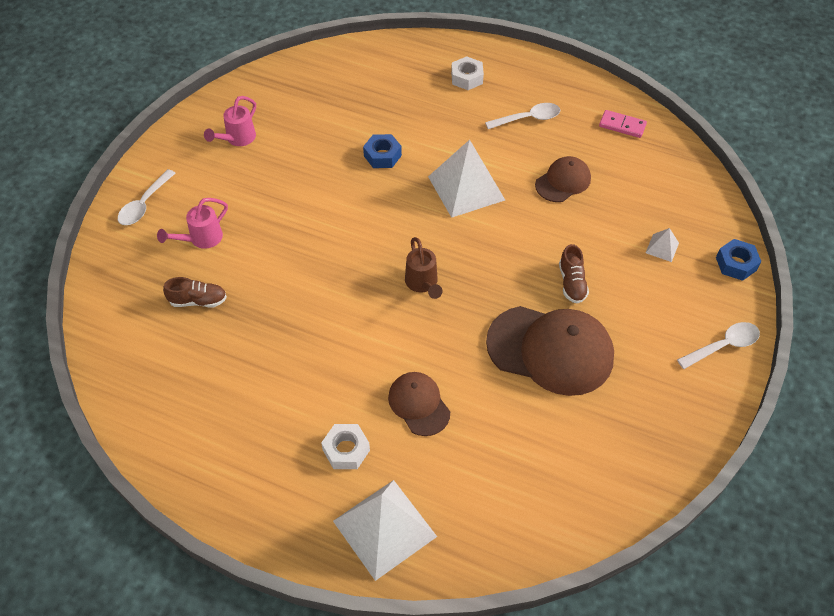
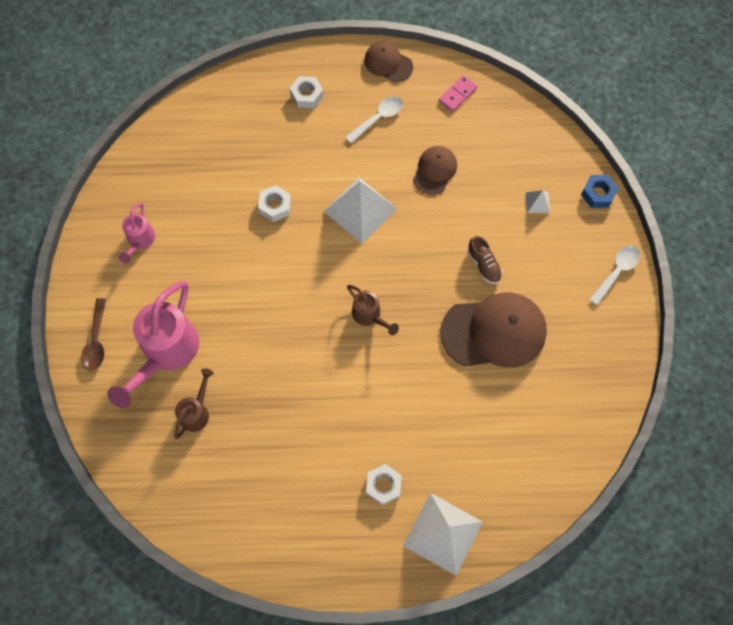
camera: 25 degrees left, 15 degrees up
(144, 204) = (96, 341): white spoon -> brown spoon
(198, 301) = (197, 411): brown shoe -> brown watering can
(201, 239) = (166, 353): pink watering can -> pink watering can, size x1.93
(382, 155) = (275, 206): blue nut -> white nut
(419, 404) = (418, 423): brown cap -> brown cap (388, 63)
(622, 126) = (458, 94): pink domino -> pink domino turned 45 degrees counterclockwise

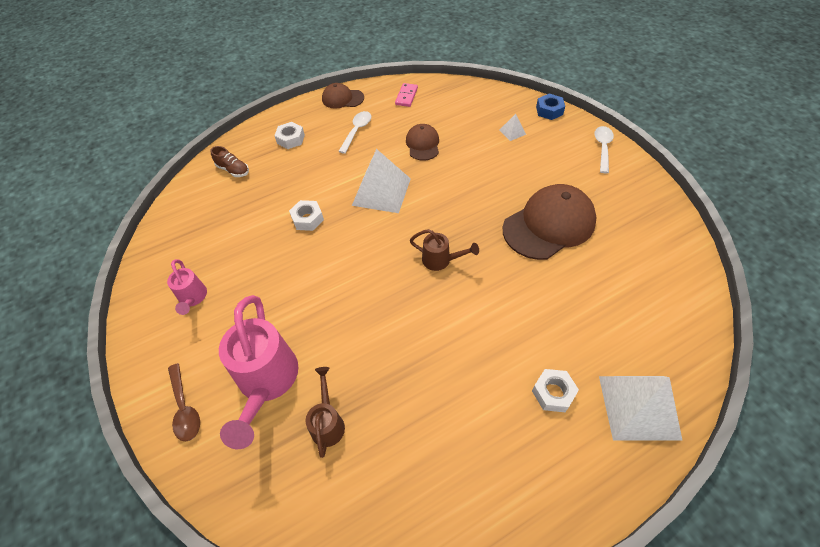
camera: 25 degrees left, 15 degrees down
(483, 265) = (505, 185): brown shoe -> brown shoe (233, 170)

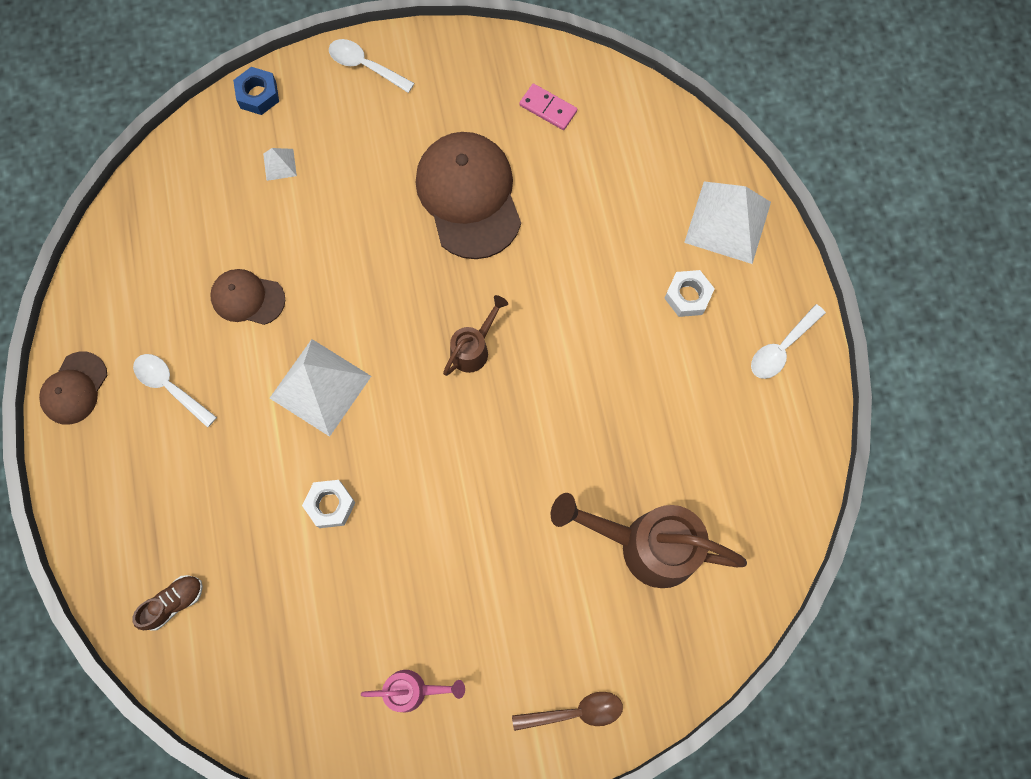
camera: 75 degrees left, 20 degrees up
(266, 383) = (575, 607): pink watering can -> none
(291, 139) = (140, 496): white nut -> none
(328, 422) = (645, 544): brown watering can -> brown watering can, size x1.93
(406, 96) = (121, 284): pink domino -> pink domino (548, 108)
(547, 492) = (781, 348): none -> white spoon

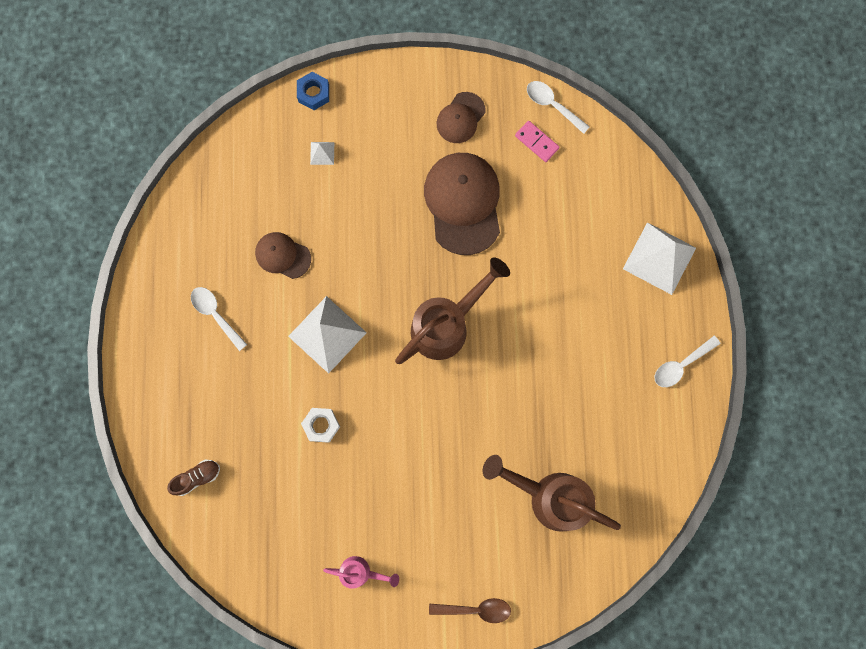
camera: 10 degrees right, 5 degrees up
(74, 388) = (145, 303): brown cap -> brown cap (460, 118)
(365, 66) = (400, 83): white spoon -> white spoon (552, 105)
(474, 348) = (447, 324): brown watering can -> brown watering can, size x1.93
(687, 296) = (617, 312): white nut -> none

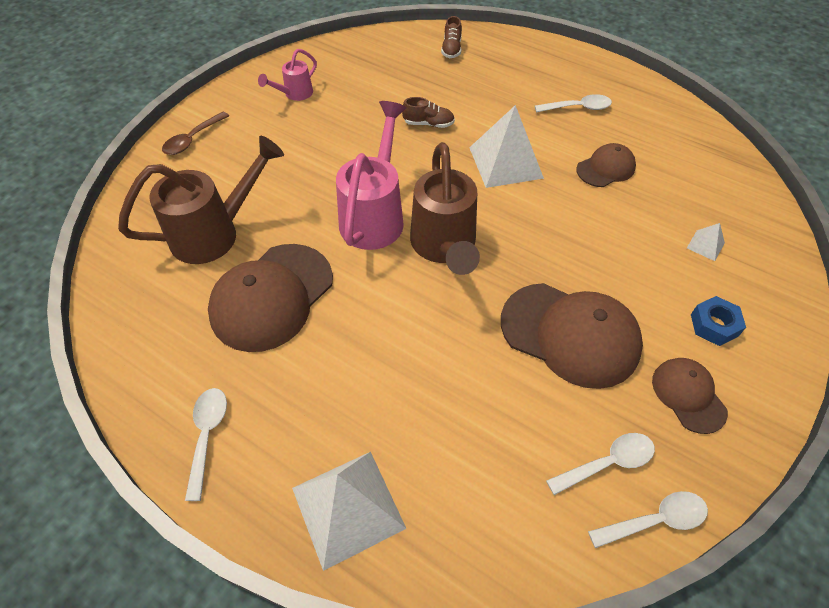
camera: 125 degrees right, 25 degrees down
(313, 93) = (787, 272): blue nut -> blue nut (714, 325)
(321, 425) = (428, 124): white nut -> brown shoe
(451, 394) = (375, 215): none -> pink watering can
(536, 142) = (607, 463): pink domino -> white spoon
(570, 408) = (272, 297): none -> brown cap

